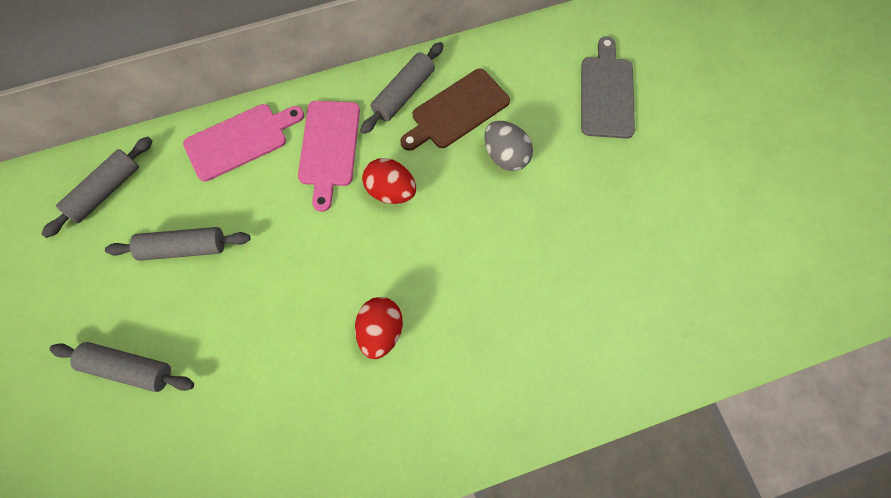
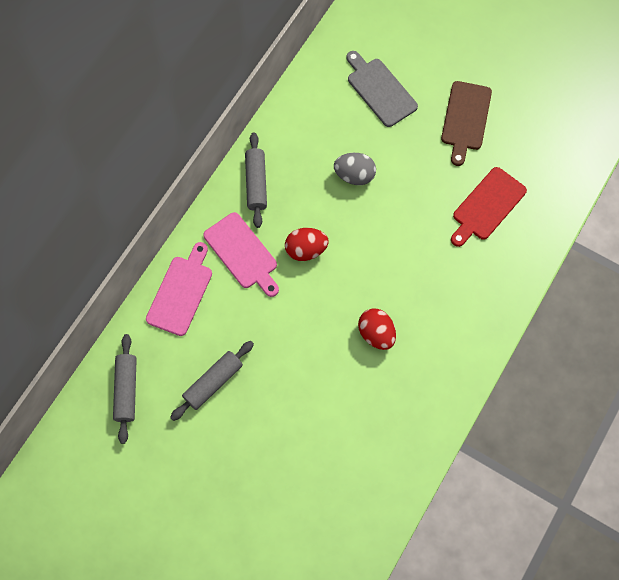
camera: 40 degrees left, 0 degrees up
(128, 368) = (251, 472): grey rolling pin -> none
(457, 111) = (300, 170): brown cutting board -> brown cutting board (465, 119)
(620, 292) = (487, 206): none -> red cutting board

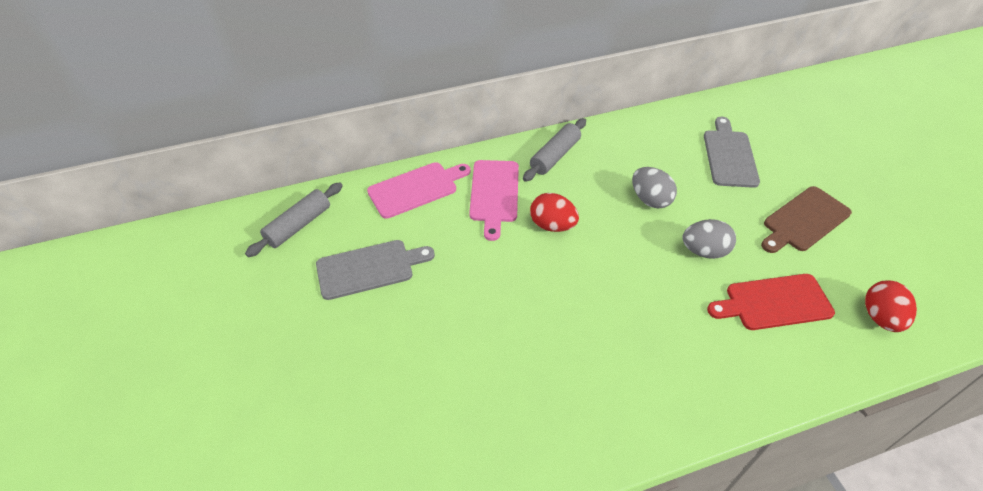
camera: 40 degrees right, 20 degrees down
(213, 382) = (369, 268): grey rolling pin -> grey cutting board
(376, 334) = (556, 334): red egg -> red egg (880, 317)
(420, 195) = (704, 251): none -> grey egg

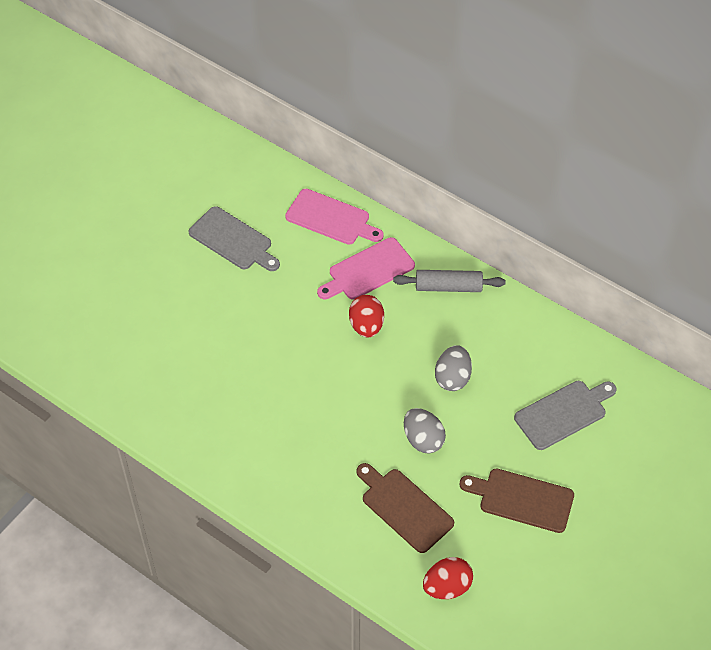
camera: 55 degrees right, 5 degrees up
(298, 225) = (237, 174): grey rolling pin -> none
(774, 303) = (404, 508): red cutting board -> brown cutting board

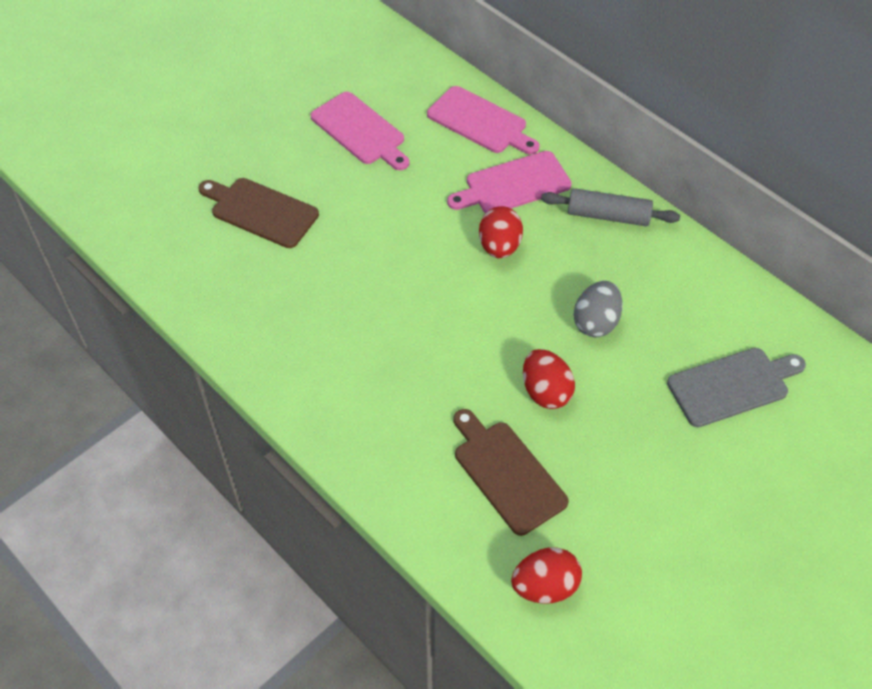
camera: 10 degrees right, 0 degrees up
(233, 240) = (360, 131): grey cutting board -> pink cutting board
(423, 440) = (545, 392): grey egg -> red egg
(522, 499) = (662, 487): brown cutting board -> brown cutting board (260, 211)

